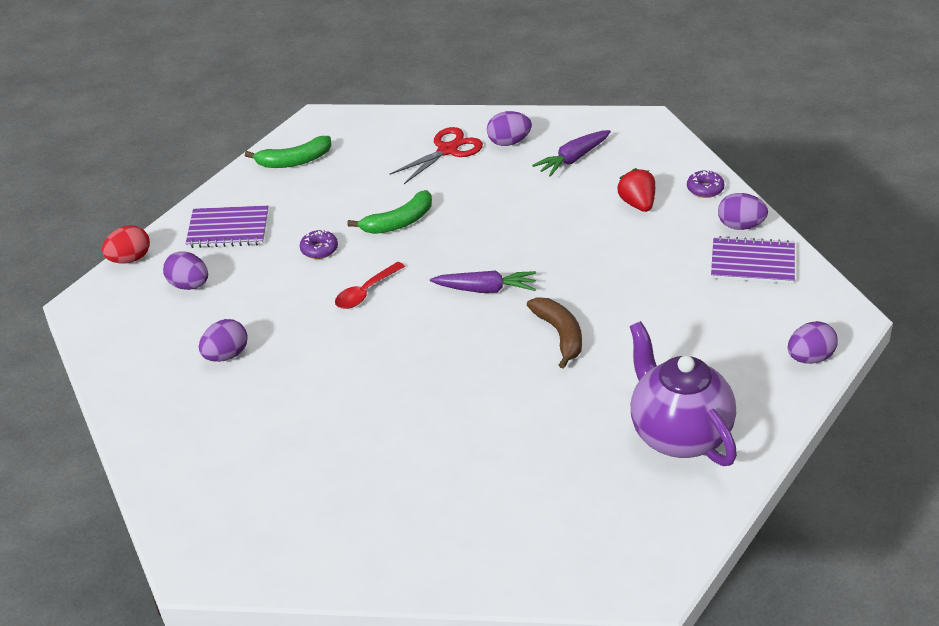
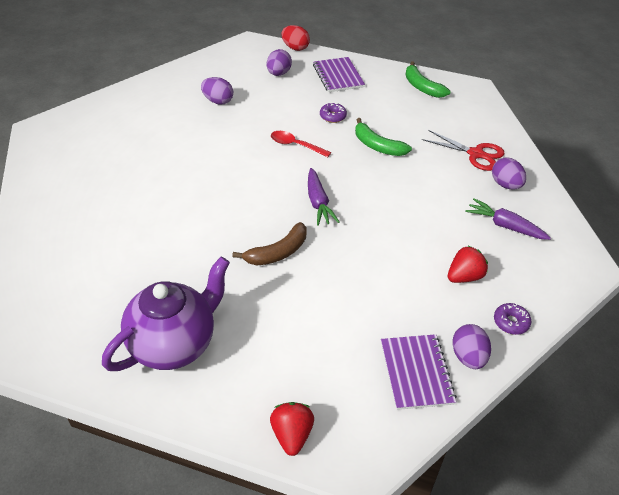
camera: 70 degrees right, 5 degrees up
(810, 358) = (292, 435): purple egg -> red strawberry

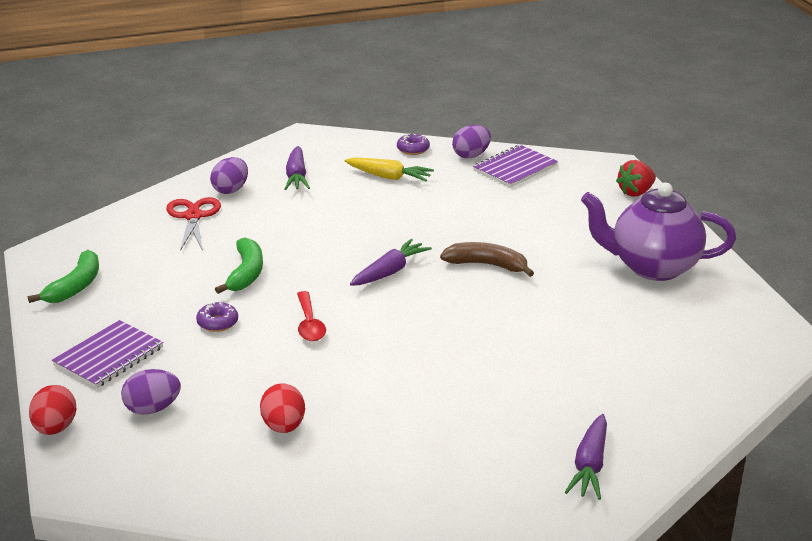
camera: 125 degrees left, 15 degrees down
(59, 174) = (589, 466): none -> purple carrot
(218, 101) = (283, 426): purple egg -> red egg
(464, 276) = (389, 177): red strawberry -> yellow carrot

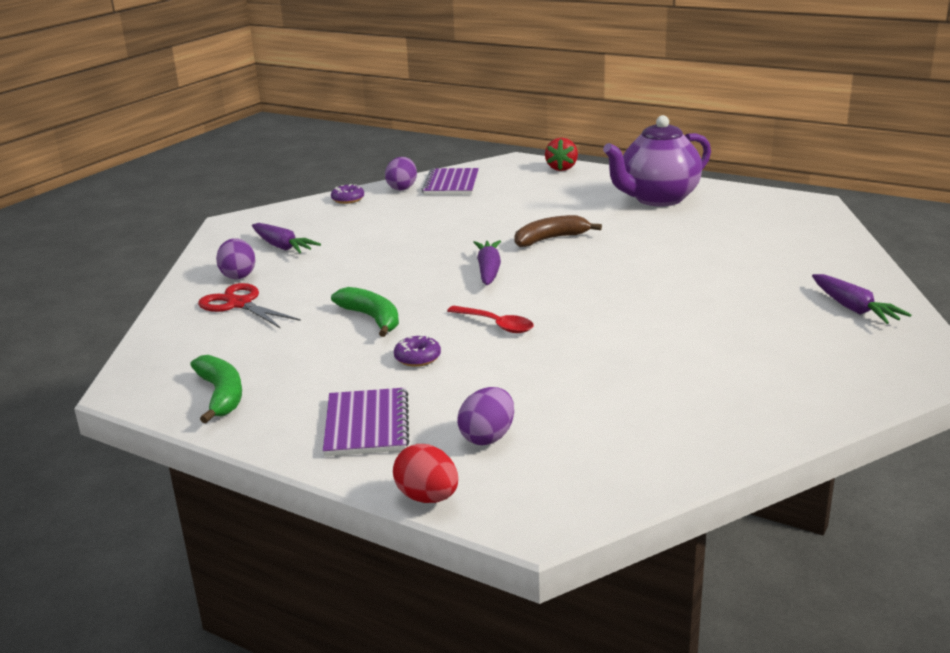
camera: 40 degrees left, 5 degrees down
(283, 426) = (618, 392): red egg -> none
(389, 177) = (364, 220): yellow carrot -> none

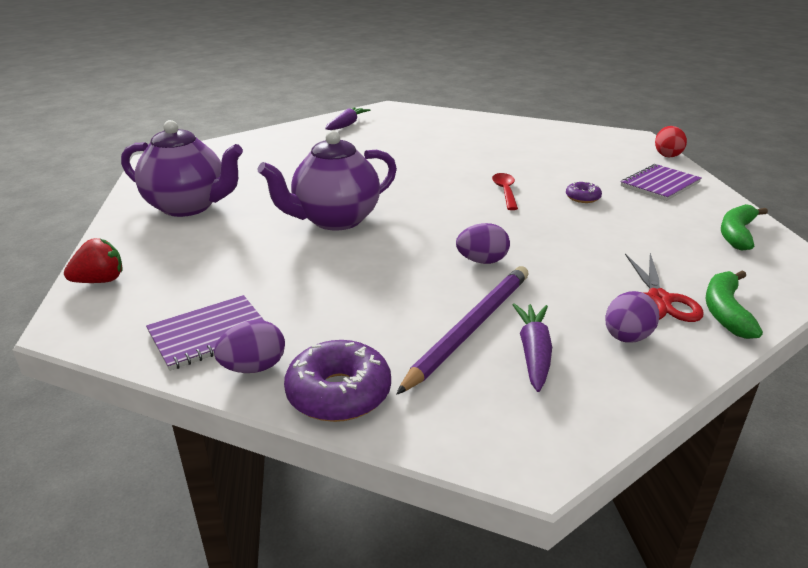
camera: 130 degrees left, 5 degrees up
(334, 239) = (470, 328): none -> purple pencil
(348, 199) = (339, 393): purple donut -> purple donut, size x1.86
(372, 318) = (570, 232): green banana -> green banana (725, 311)
(487, 437) = (608, 158): purple egg -> purple egg (482, 261)
(488, 270) = (429, 222): purple carrot -> none
(550, 239) = (335, 220): brown banana -> purple teapot

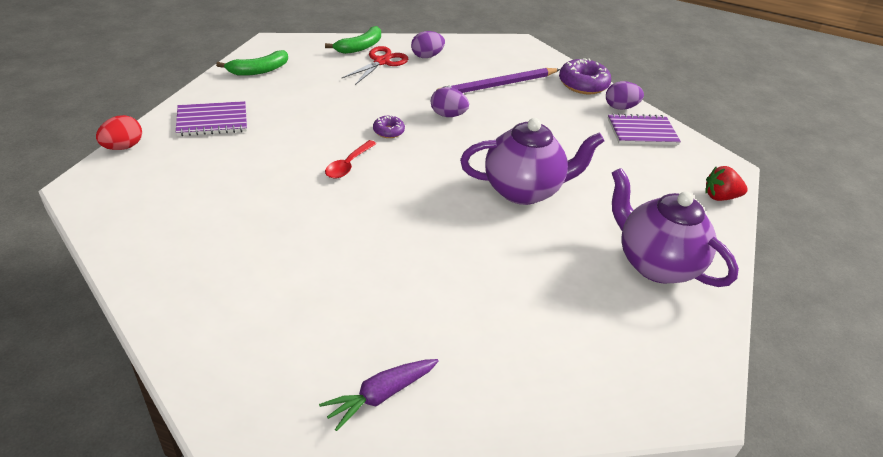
camera: 155 degrees left, 10 degrees up
(533, 353) = (479, 66): purple carrot -> none
(582, 198) = (298, 133): purple donut -> purple donut (388, 131)

